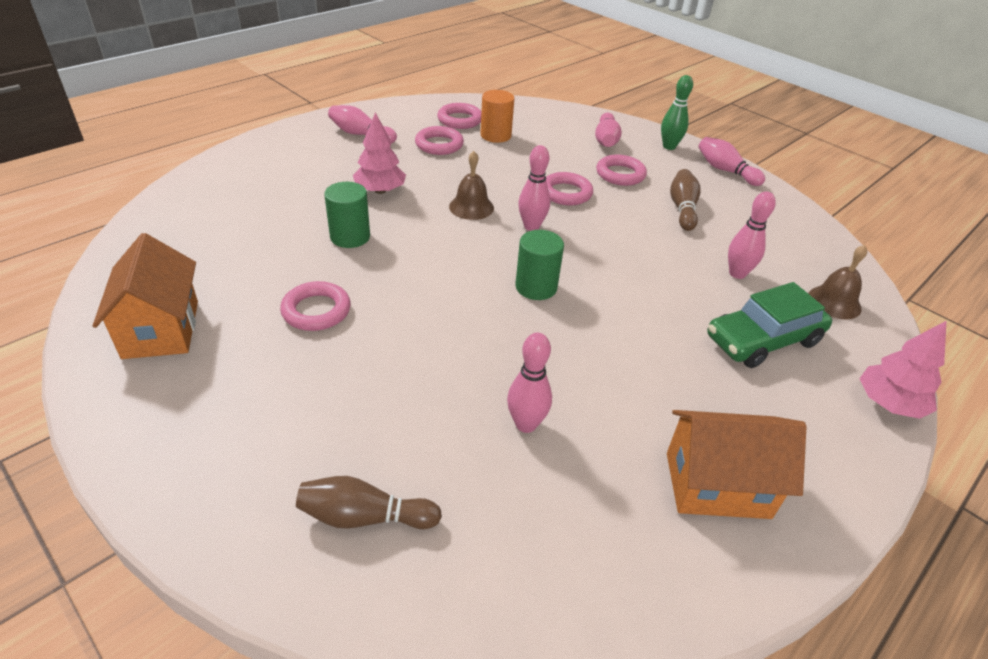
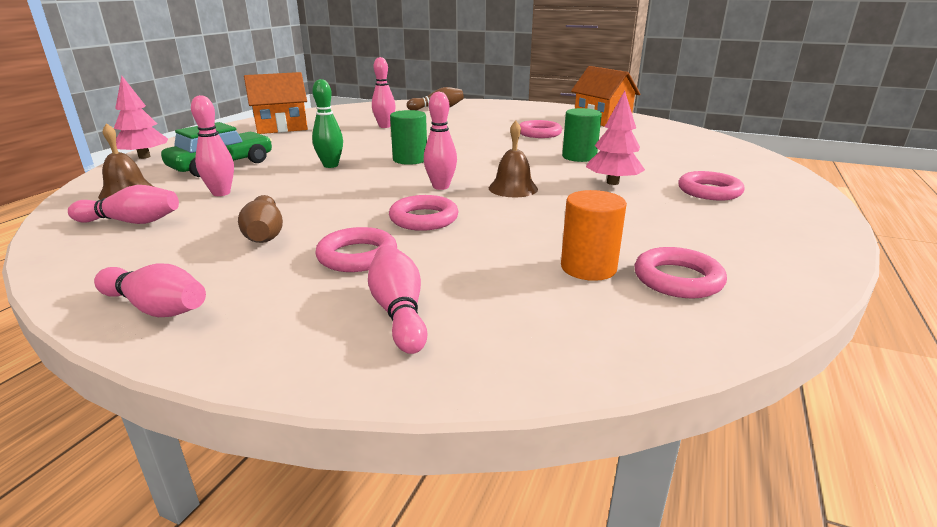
camera: 160 degrees right, 15 degrees down
(361, 134) = (744, 223): pink bowling pin -> pink bowling pin (131, 222)
(439, 145) = (638, 234): pink ring -> pink ring (709, 191)
(669, 146) = (262, 333): green bowling pin -> green bowling pin (330, 165)

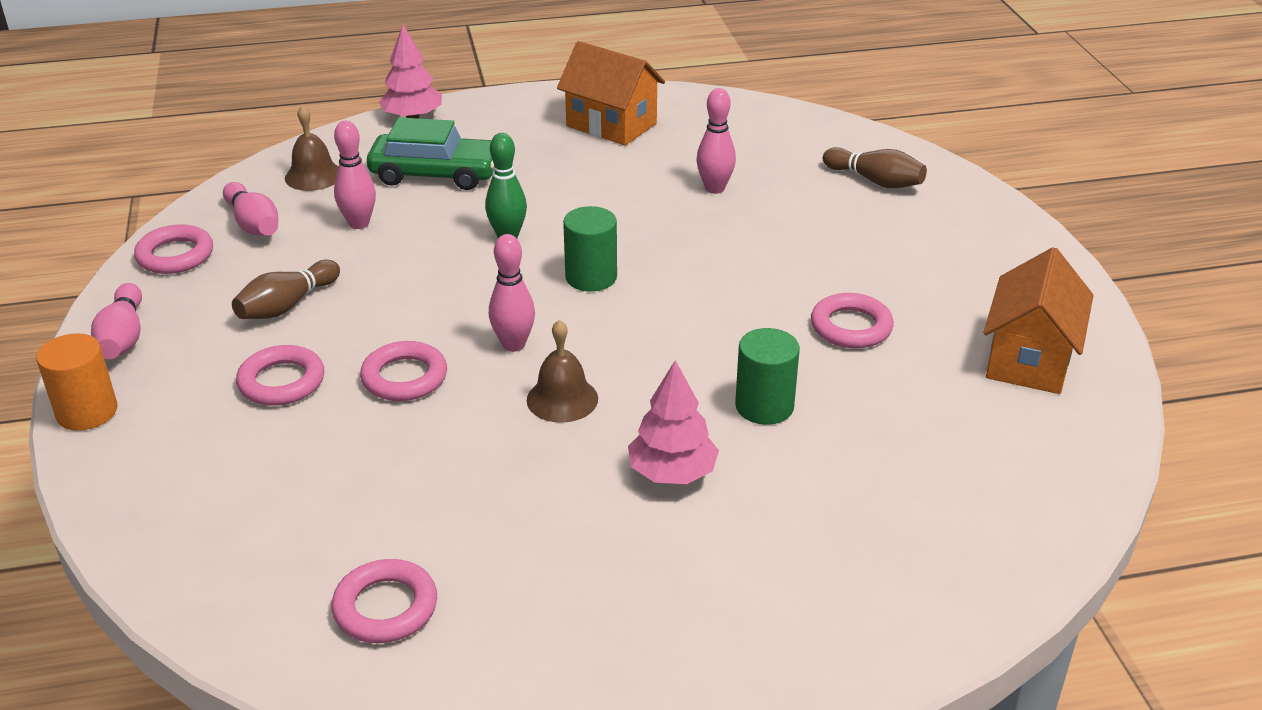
camera: 55 degrees right, 10 degrees up
(399, 312) = (195, 456): pink bowling pin -> none
(588, 268) = (367, 535): orange cylinder -> orange cylinder (87, 412)
(709, 191) = (726, 573): pink ring -> pink ring (175, 255)

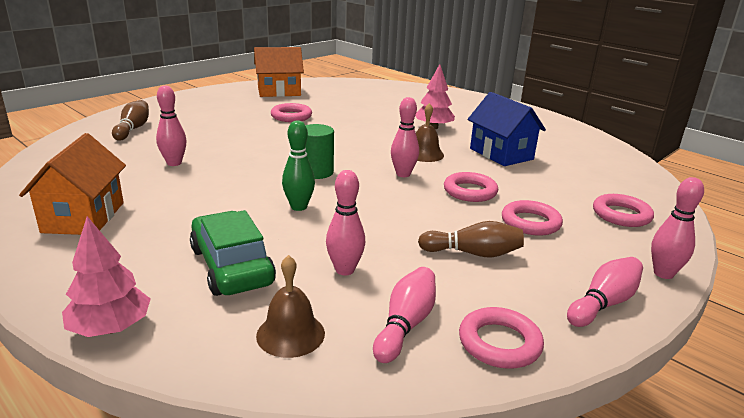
camera: 125 degrees left, 10 degrees down
(87, 412) = (663, 273): orange cylinder -> pink bowling pin
(385, 607) = (581, 152): pink ring -> pink ring (621, 215)
(483, 488) = (501, 154): none -> blue house
(764, 406) = (370, 121): green cylinder -> none

